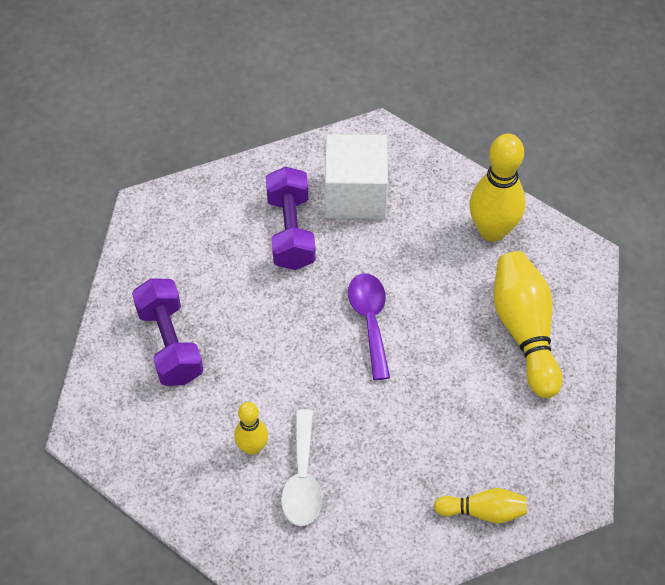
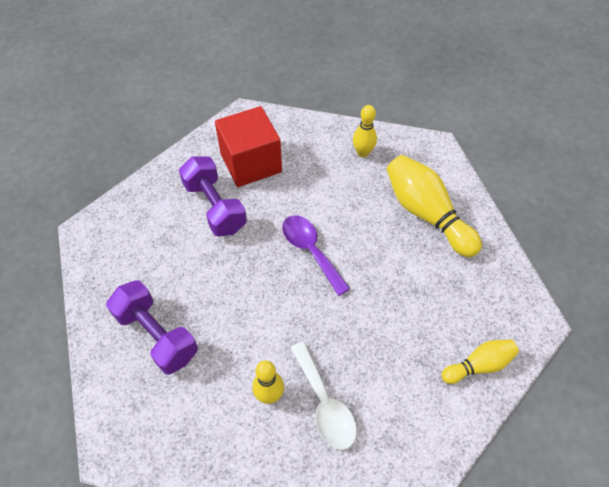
camera: 25 degrees left, 0 degrees up
(355, 195) = (251, 163): white cube -> red cube
(492, 230) = (363, 153): yellow bowling pin -> yellow bowling pin, size x0.56

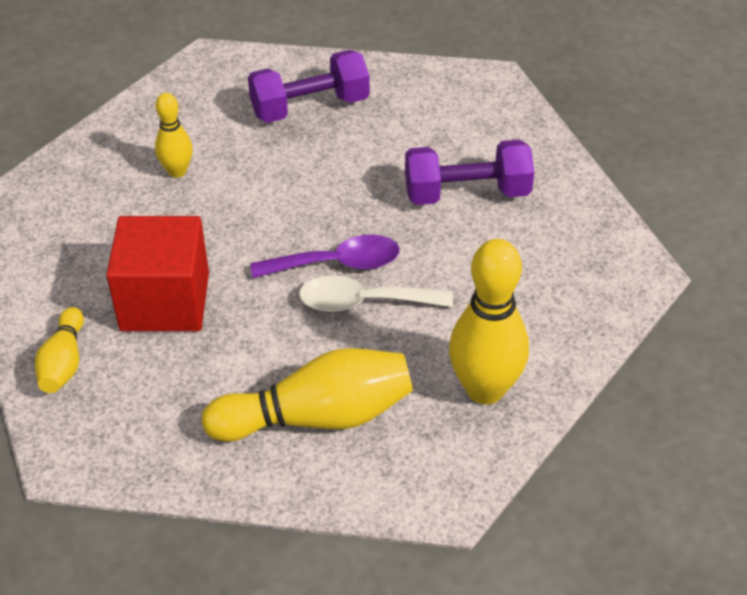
camera: 115 degrees right, 10 degrees down
(251, 163) = (530, 250): red cube -> red cube (165, 301)
(324, 403) = (133, 210): white spoon -> white spoon (364, 302)
(363, 153) = (485, 389): yellow bowling pin -> yellow bowling pin, size x1.80

